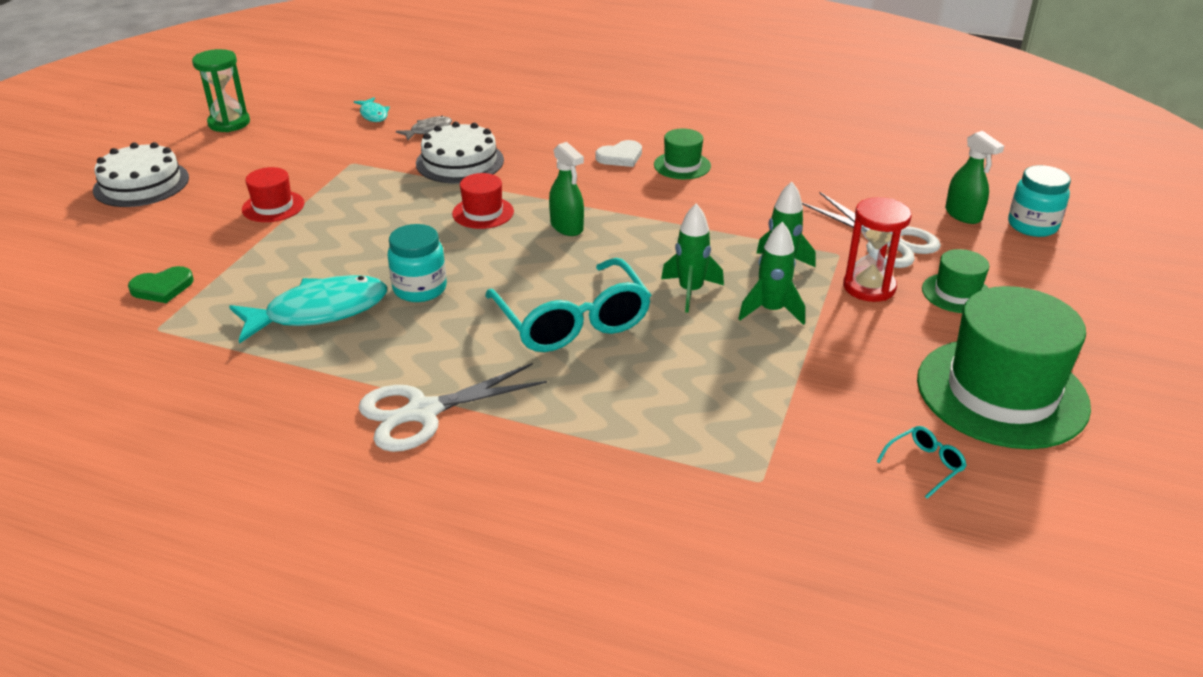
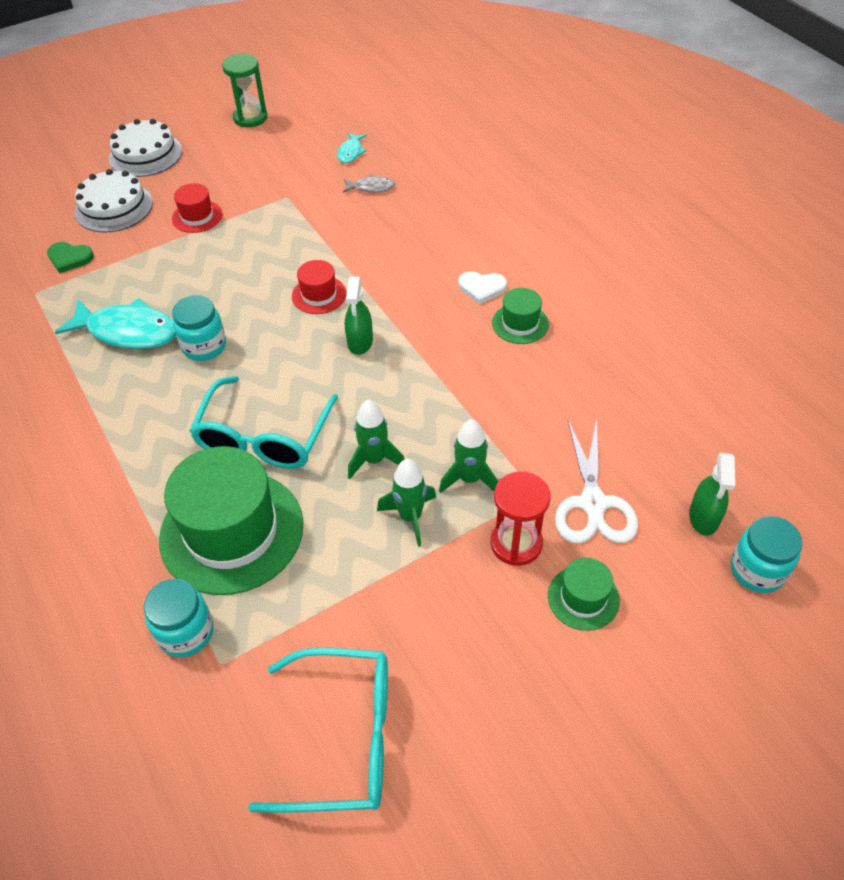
camera: 40 degrees right, 15 degrees up
(423, 412) = (96, 457): white scissors -> none
(460, 162) = (358, 233): white cake -> white cake (114, 207)
(699, 479) = (186, 632): none -> turquoise jar
(925, 465) = (344, 738): turquoise glasses -> turquoise glasses, size x2.44
(1001, 392) = (488, 720): green hat -> green hat (232, 531)

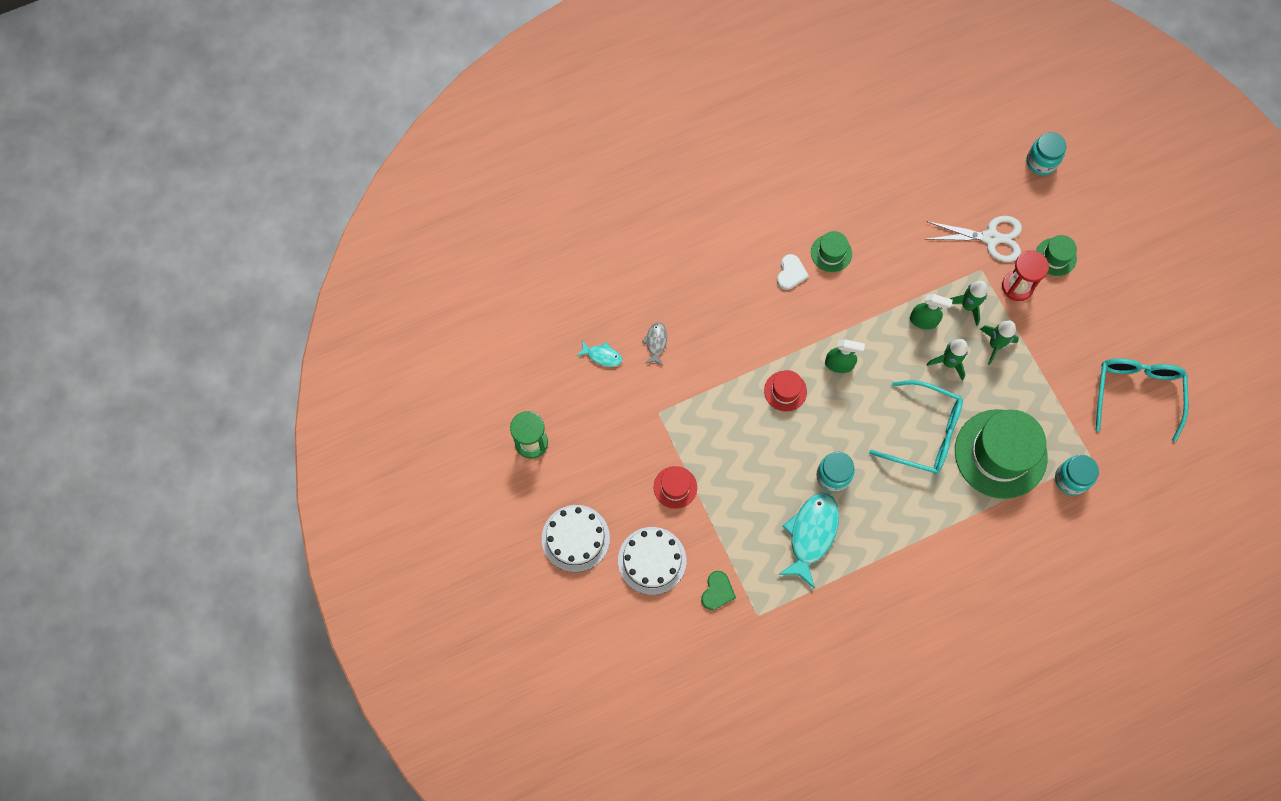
camera: 85 degrees left, 20 degrees up
(703, 517) = (1004, 179): green spray bottle -> green spray bottle (923, 321)

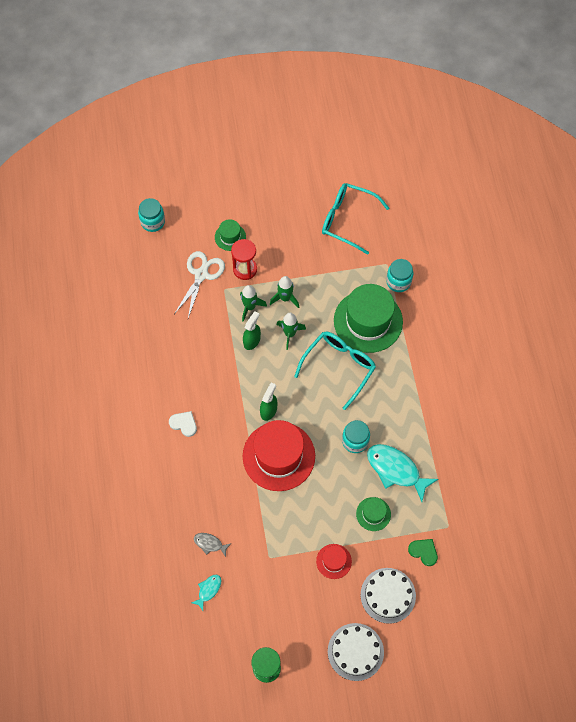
camera: 75 degrees left, 5 degrees down
(785, 391) = (278, 456): red hat -> red hat, size x2.13
(831, 253) = (177, 389): green hat -> green hat (373, 514)

